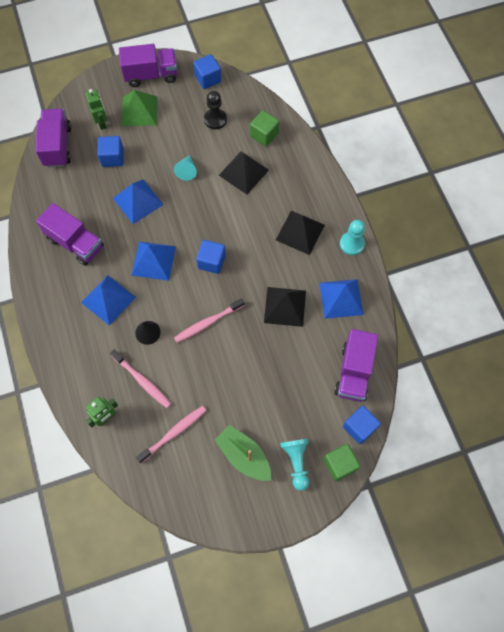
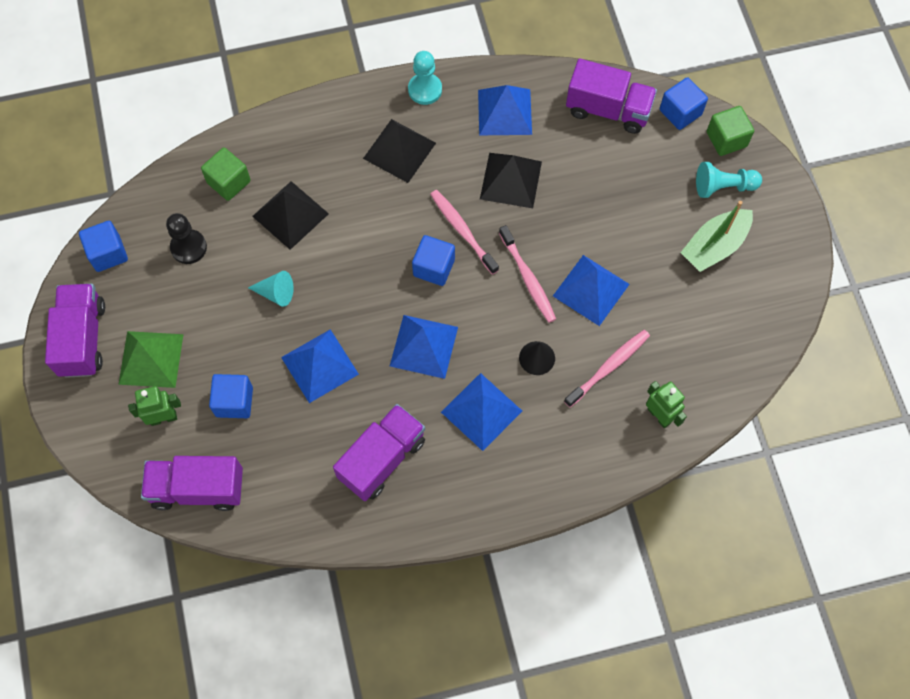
camera: 85 degrees left, 0 degrees up
(173, 433) = (683, 330): pink toothbrush -> pink toothbrush (462, 231)
(201, 366) = (591, 290): none -> blue pyramid

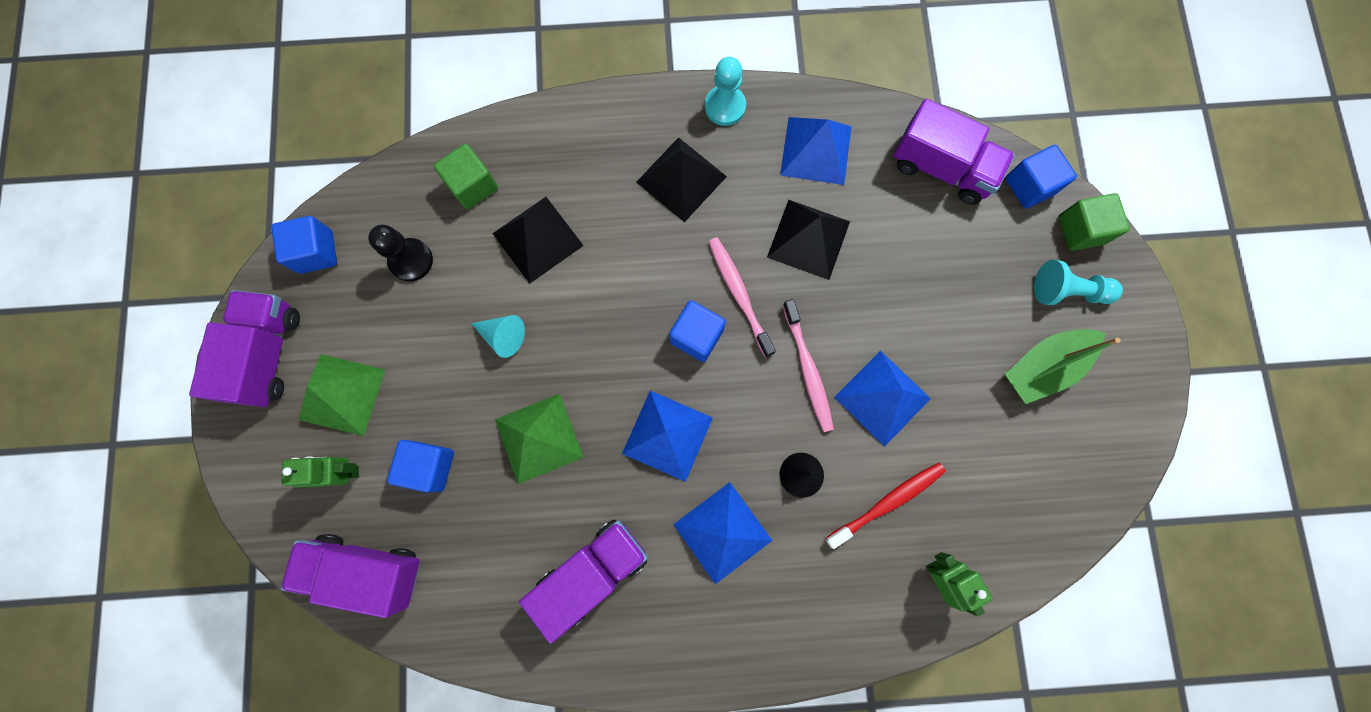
camera: 10 degrees right, 10 degrees up
(319, 365) = (538, 438): blue pyramid -> green pyramid
(608, 367) = (886, 503): pink toothbrush -> red toothbrush

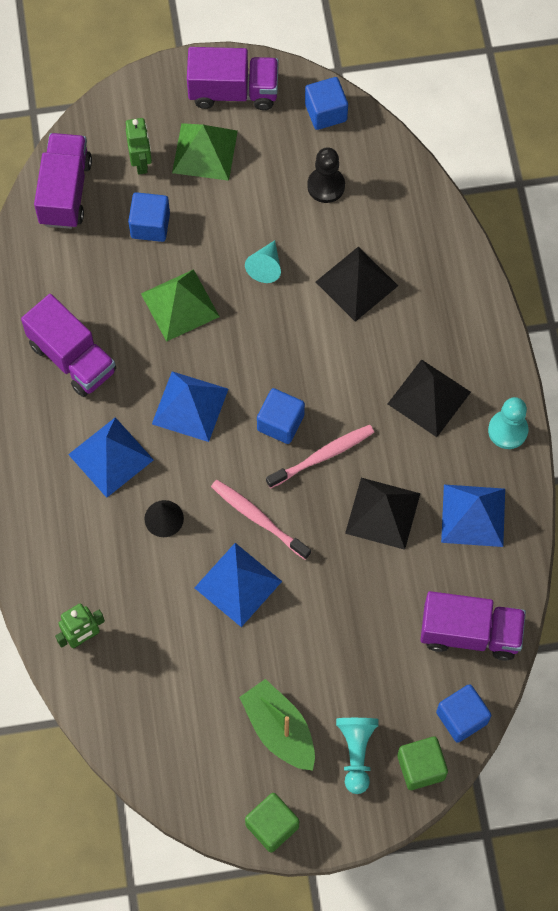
camera: 85 degrees right, 10 degrees down
(472, 185) = (401, 225): green cube -> green cube (272, 826)
(807, 369) = (258, 519): pink toothbrush -> pink toothbrush turned 60 degrees clockwise
(886, 503) = (144, 591): red toothbrush -> none
(941, 168) = (470, 633): purple truck -> purple truck turned 105 degrees counterclockwise

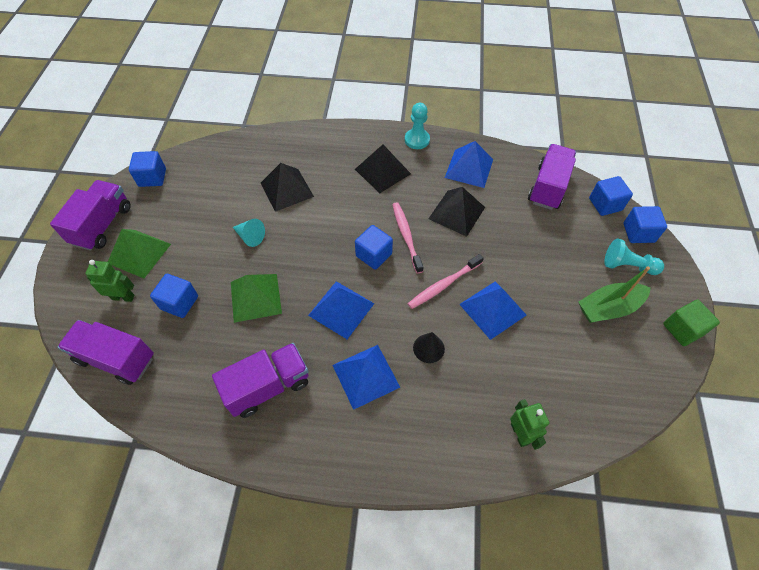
camera: 75 degrees left, 10 degrees down
(326, 186) = (207, 189): black pawn -> none
(421, 767) = (638, 233): green cube -> blue cube

